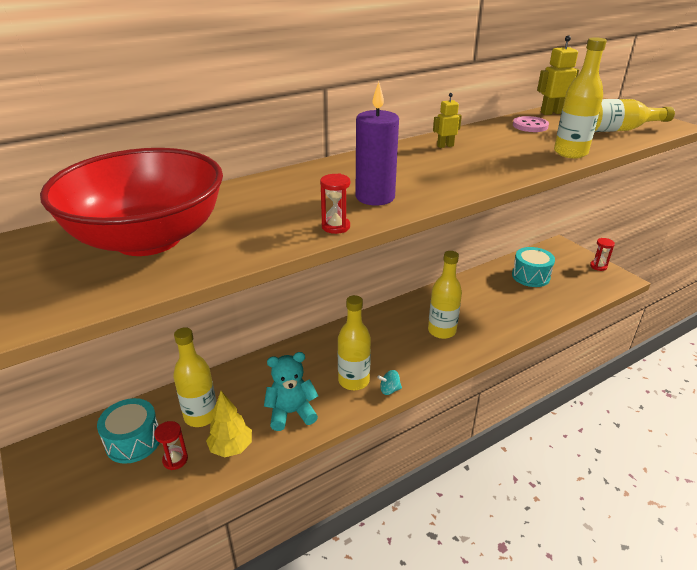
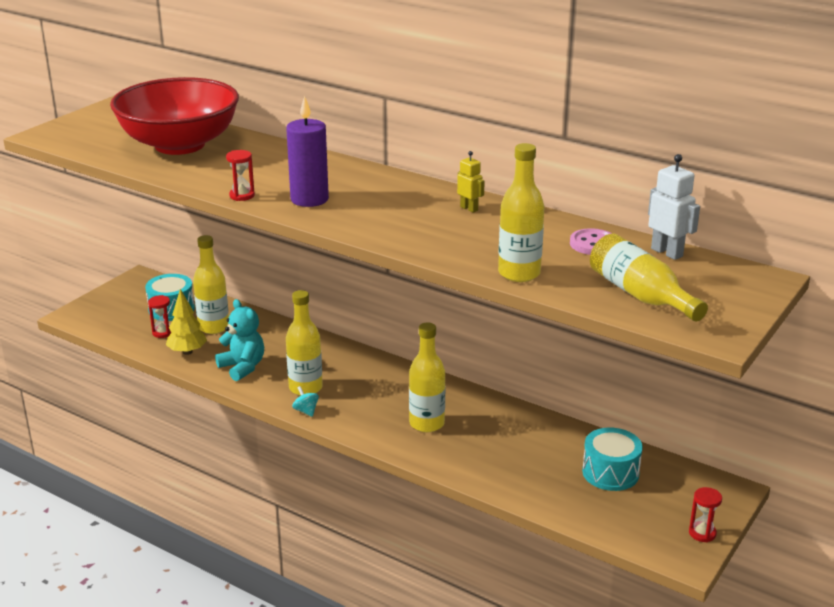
camera: 65 degrees right, 5 degrees down
(552, 113) = (667, 252): yellow robot -> white robot

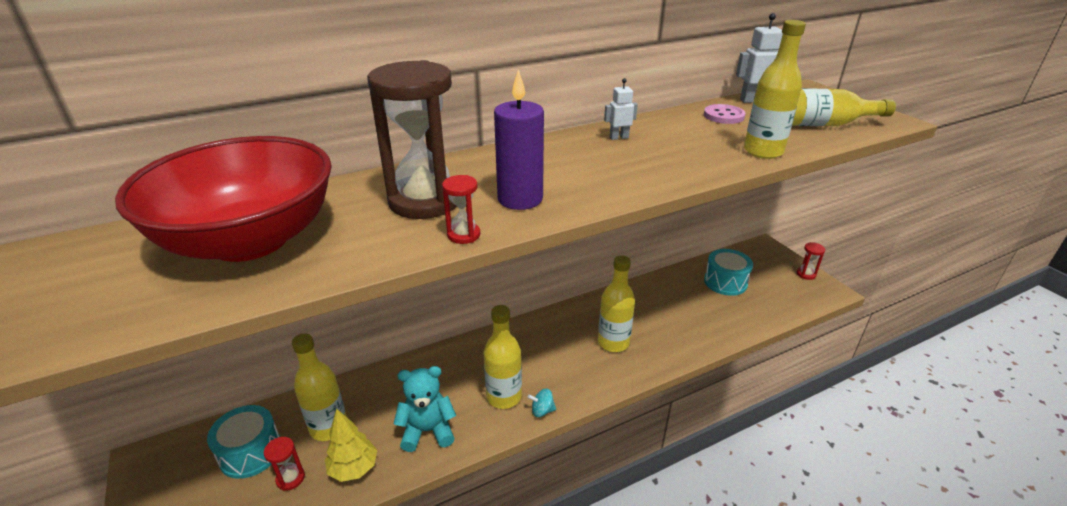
camera: 60 degrees left, 5 degrees up
(274, 172) = (425, 201): none -> brown hourglass
(469, 208) = (619, 137): yellow robot -> white robot

